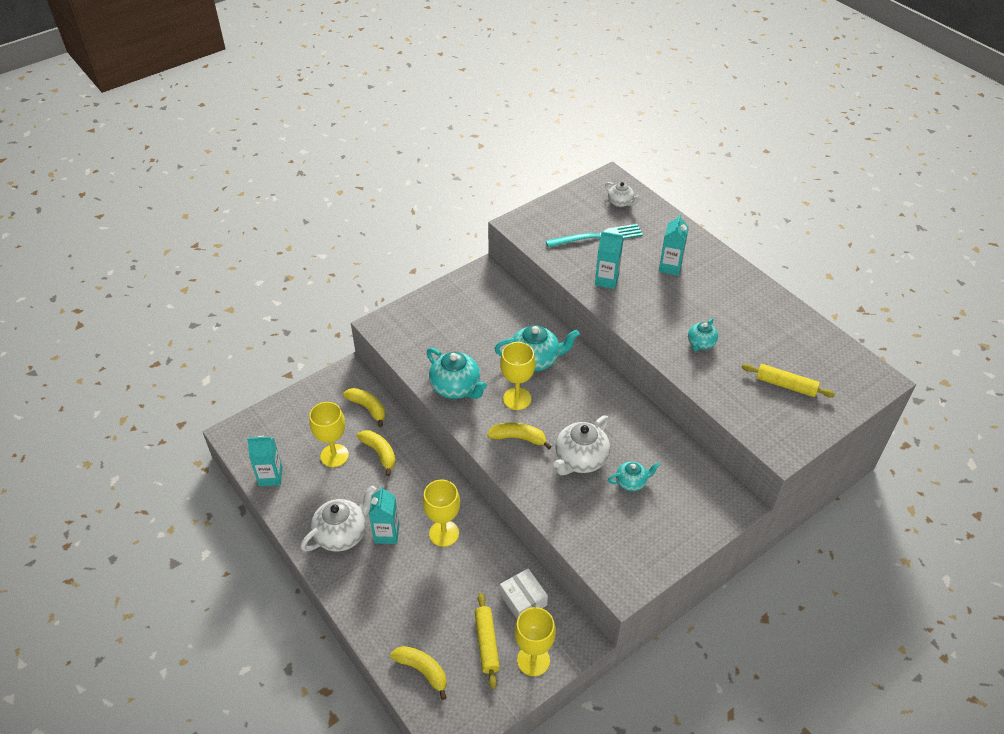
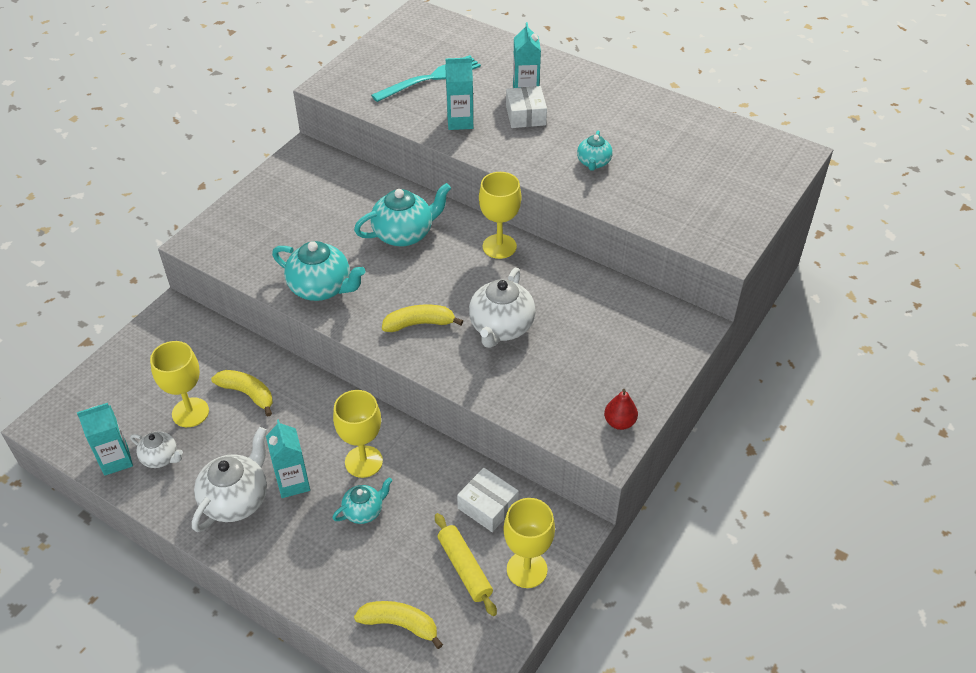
camera: 20 degrees left, 0 degrees up
(368, 408) = (212, 347): yellow banana -> none
(517, 399) = (400, 281): yellow goblet -> yellow goblet (499, 246)
(620, 203) = (441, 38): white teapot -> white teapot (161, 458)
(631, 482) = (569, 335): turquoise teapot -> turquoise teapot (364, 511)
(642, 567) = (619, 422): none -> red pear
(662, 287) = (525, 115): none -> white box
(785, 385) = (702, 183): yellow rolling pin -> none

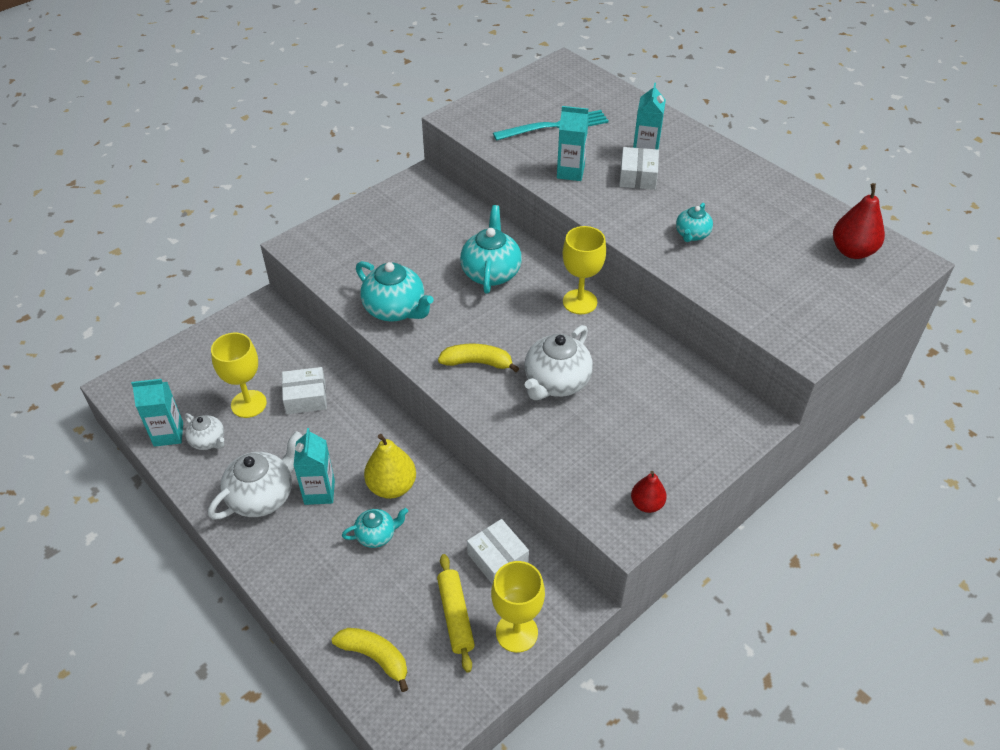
camera: 15 degrees right, 0 degrees up
(248, 394) = (306, 397): yellow banana -> white box
(363, 461) = (392, 486): yellow goblet -> yellow pear
(404, 234) = (491, 272): turquoise teapot -> turquoise teapot turned 75 degrees counterclockwise
(742, 152) = (852, 251): none -> red pear

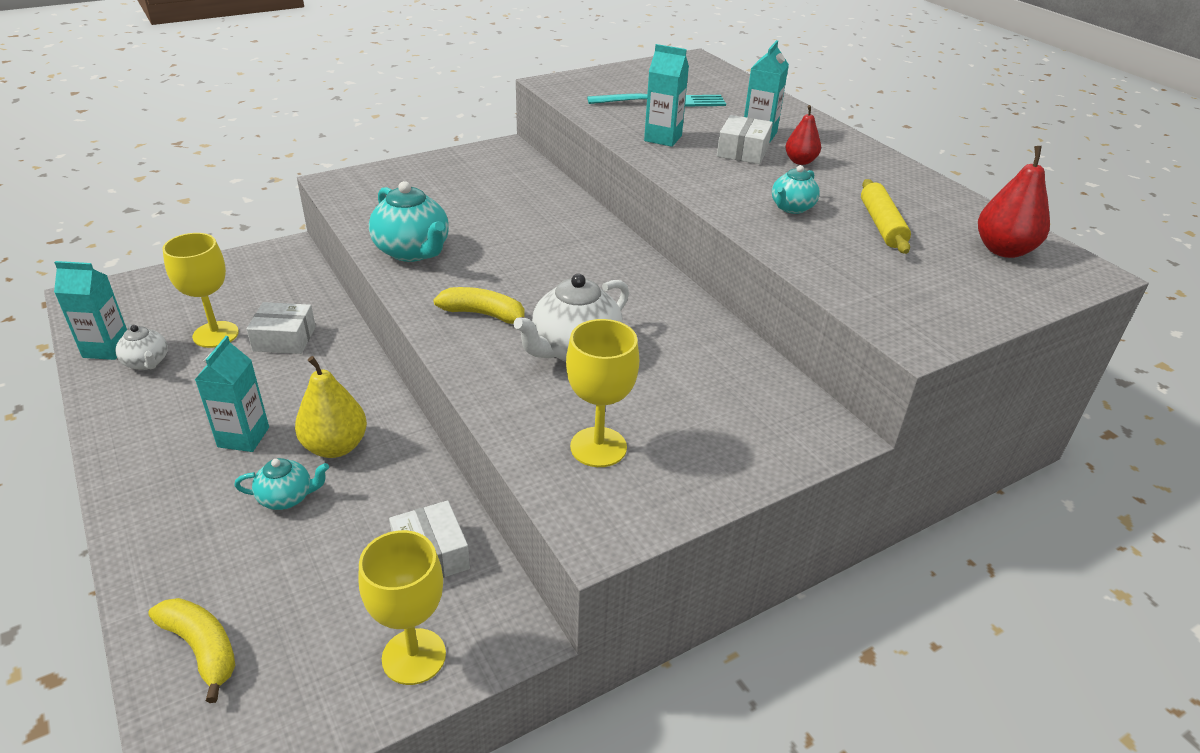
camera: 10 degrees right, 10 degrees down
(262, 496) = (173, 429): white teapot -> none
(455, 616) = (339, 616): yellow rolling pin -> yellow rolling pin (881, 225)
(491, 272) = (543, 234): turquoise teapot -> none
(580, 302) = (639, 276): yellow goblet -> yellow goblet (598, 447)
(647, 504) = (642, 505): red pear -> red pear (800, 161)

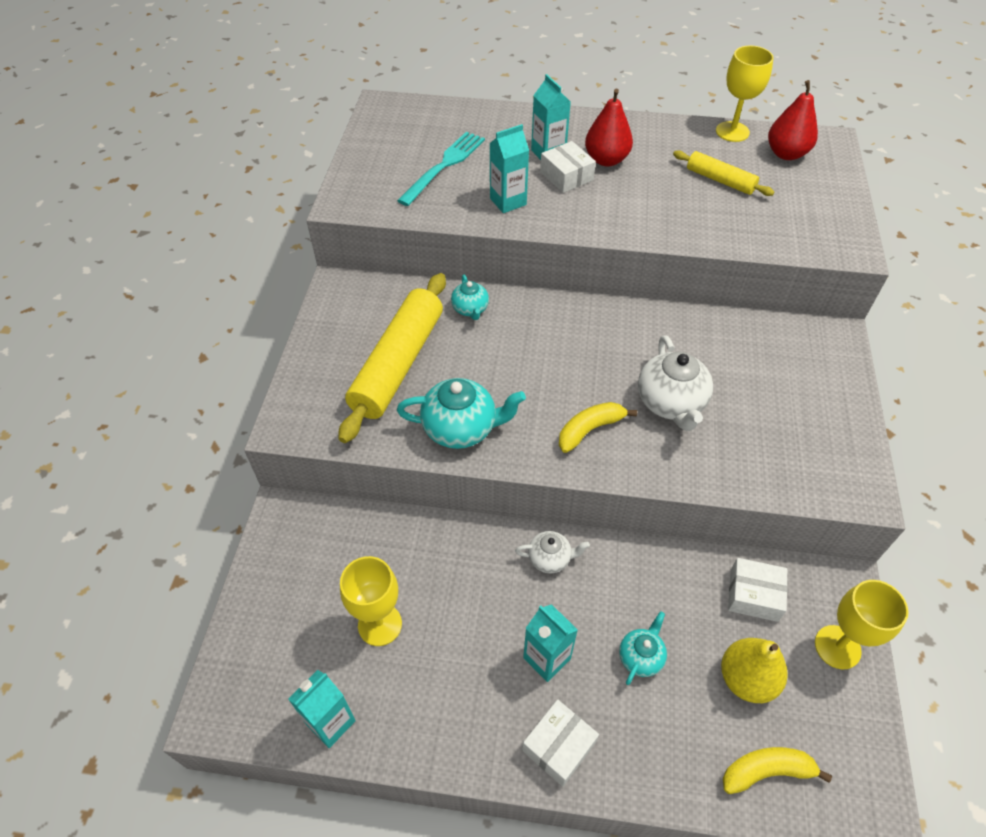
camera: 50 degrees left, 15 degrees up
(147, 363) = (382, 695): white teapot -> white teapot (550, 558)
(284, 339) = (429, 575): white box -> white box (559, 746)
(335, 446) = (602, 600): yellow pear -> yellow pear (746, 679)
(452, 200) = (398, 364): none -> yellow rolling pin
(598, 447) = (784, 449): yellow goblet -> yellow goblet (732, 132)
(791, 208) = (667, 204): turquoise teapot -> turquoise teapot (470, 309)
(800, 161) = (606, 160): red pear -> red pear, size x1.61

